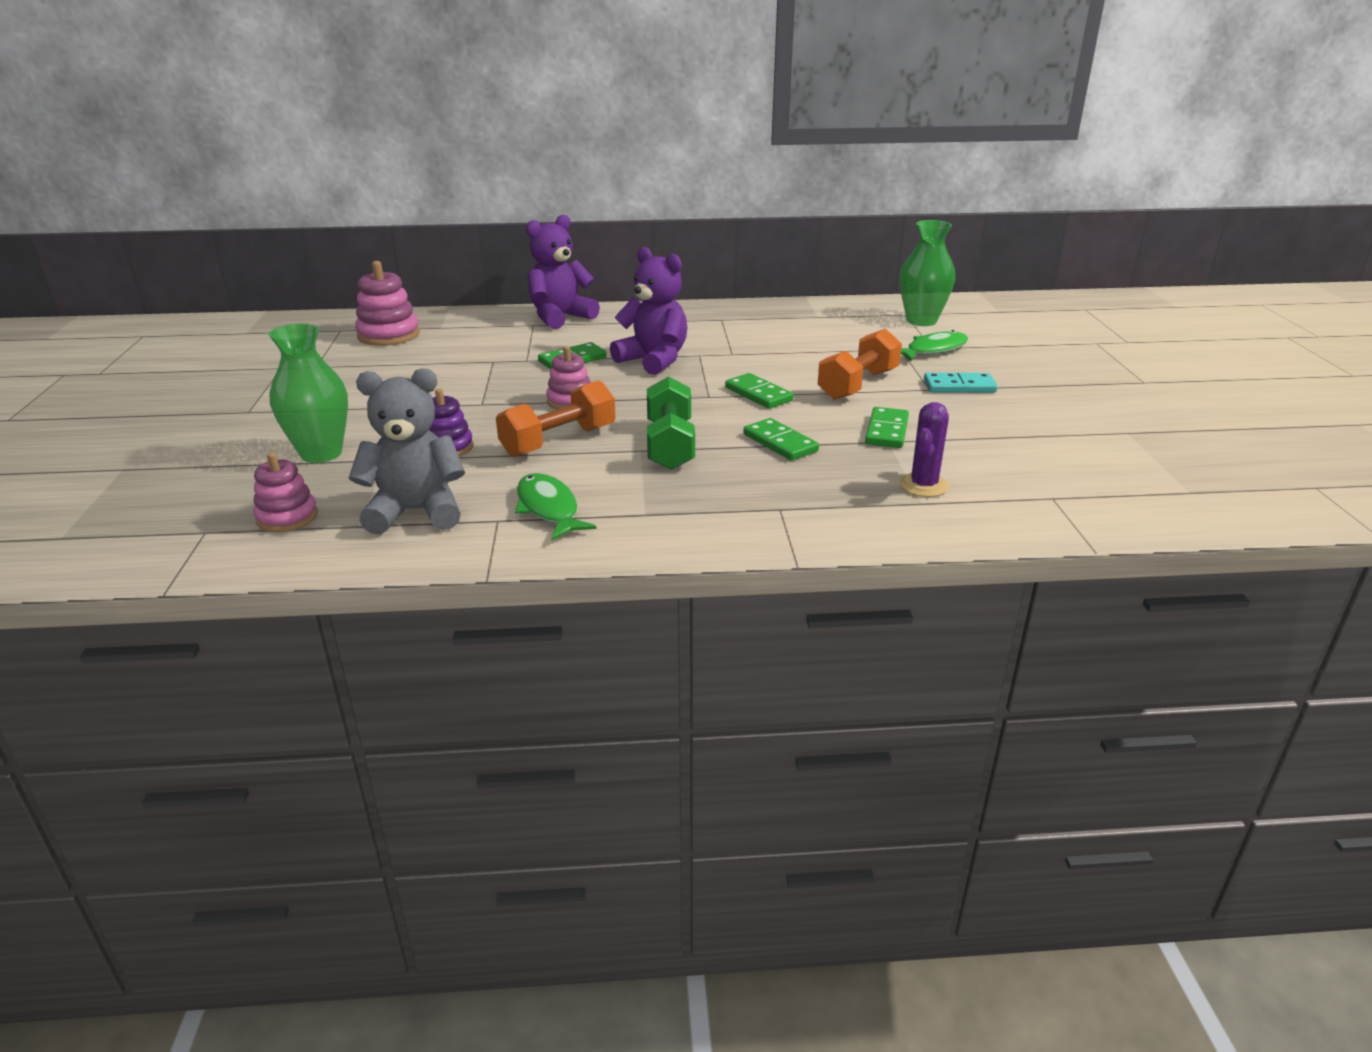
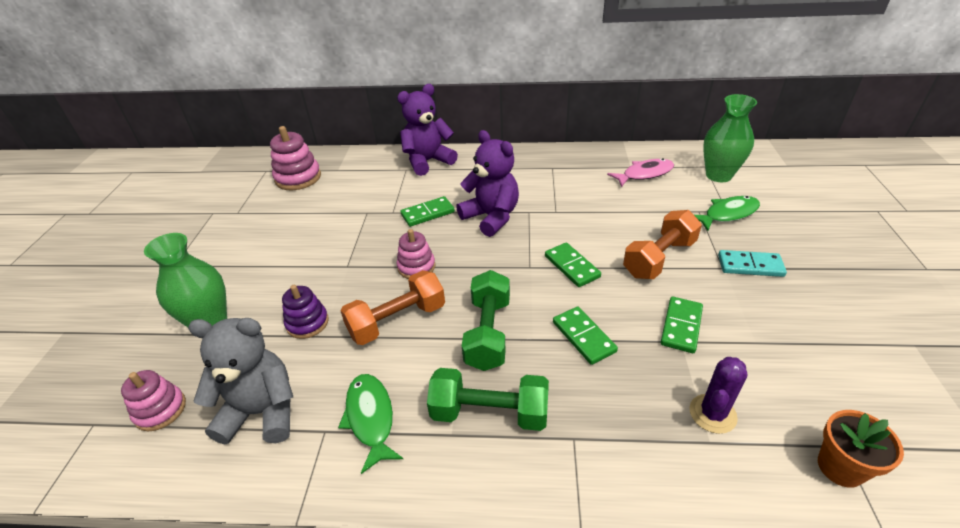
camera: 10 degrees right, 10 degrees up
(684, 498) = (489, 413): none -> green dumbbell
(834, 322) = (644, 174): none -> pink fish
(1050, 510) = (840, 467): none -> orange flower pot

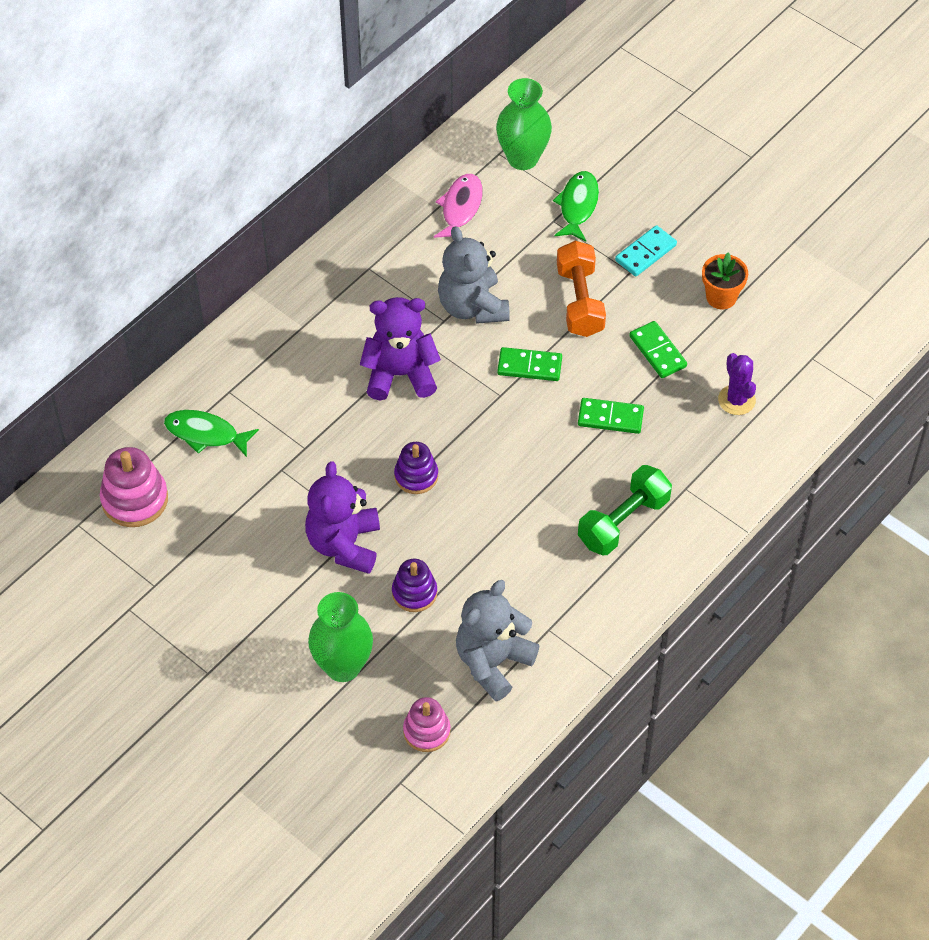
camera: 55 degrees left, 15 degrees up
(370, 418) = (562, 595): green fish -> green fish (206, 434)
(397, 321) = (475, 527): orange dumbbell -> none
(416, 267) = (416, 476): pink stacking toy -> purple stacking toy
(428, 161) = (234, 363): purple teddy bear -> purple teddy bear (344, 544)
(428, 213) = (339, 420): green domino -> none
(488, 333) = (548, 474): green dumbbell -> none
(582, 216) = (472, 307): none -> grey teddy bear
(840, 467) = (821, 373): orange flower pot -> orange flower pot (721, 297)

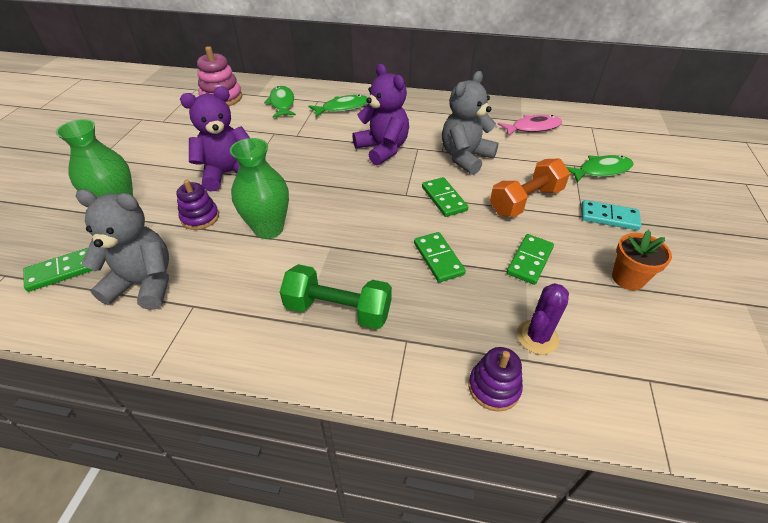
camera: 60 degrees right, 10 degrees down
(270, 372) = (342, 108): none -> green fish
(416, 476) = (305, 183): purple stacking toy -> purple stacking toy (494, 387)
(426, 731) = (61, 271): pink stacking toy -> green domino
(522, 158) = (602, 136): green vase -> green vase (269, 229)

